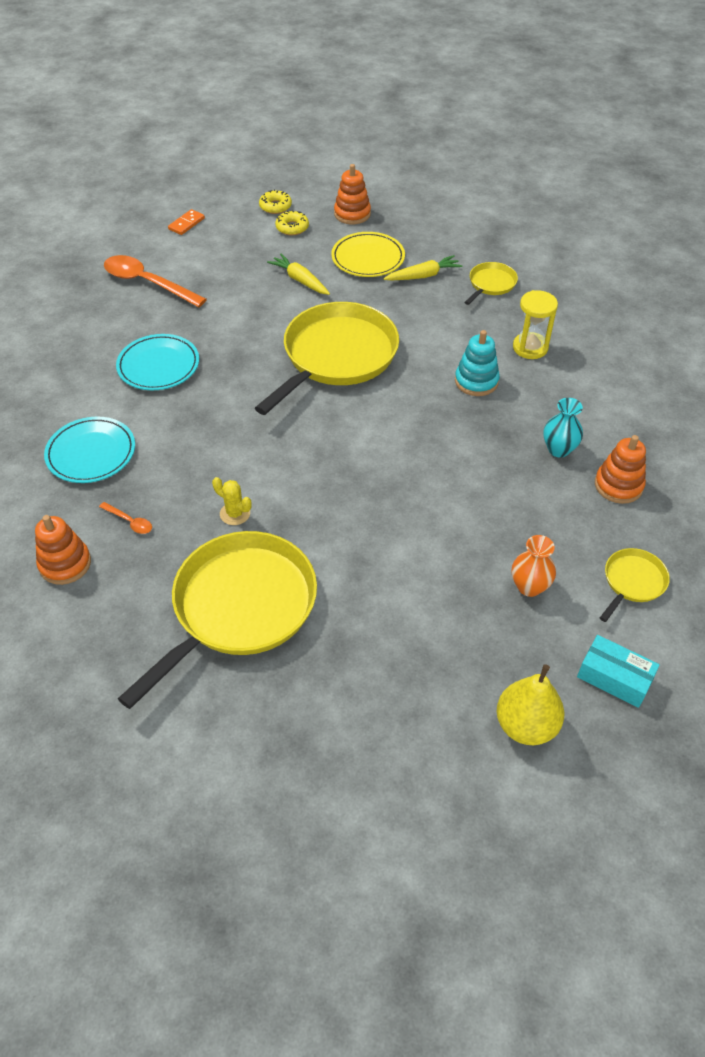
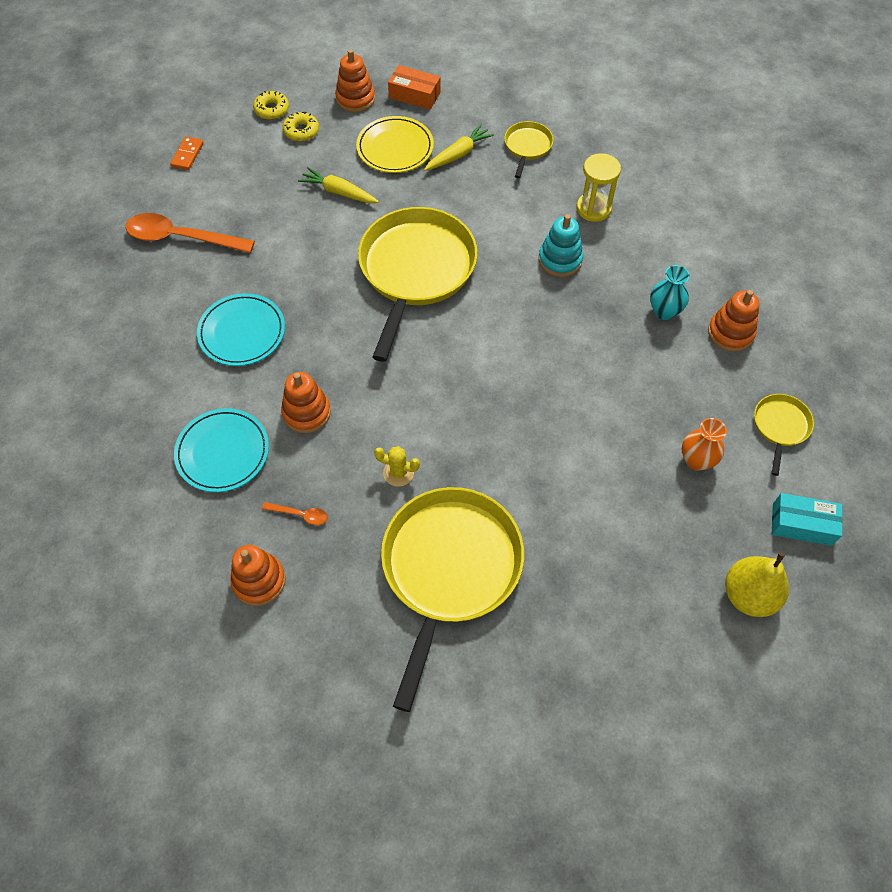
camera: 20 degrees left, 10 degrees up
(179, 442) = (306, 412): none -> orange stacking toy
(406, 222) = (414, 95): none -> orange box

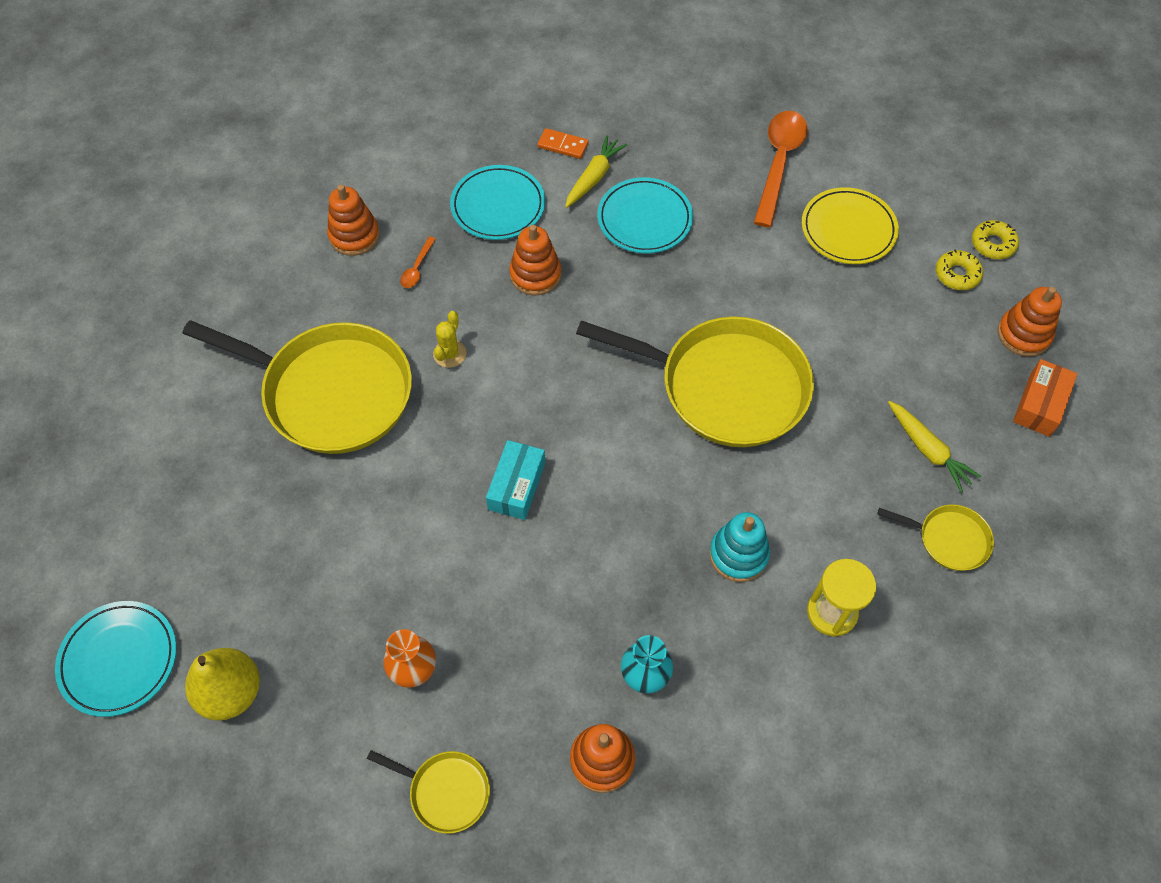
camera: 95 degrees right, 0 degrees up
(187, 155) = (907, 164): orange domino -> orange domino (563, 145)
(339, 192) = (853, 311): yellow carrot -> yellow carrot (594, 177)
(395, 148) = (934, 376): yellow plate -> yellow plate (848, 229)
(745, 699) = (119, 660): none -> turquoise plate
(802, 524) = (304, 781): turquoise box -> turquoise box (517, 486)

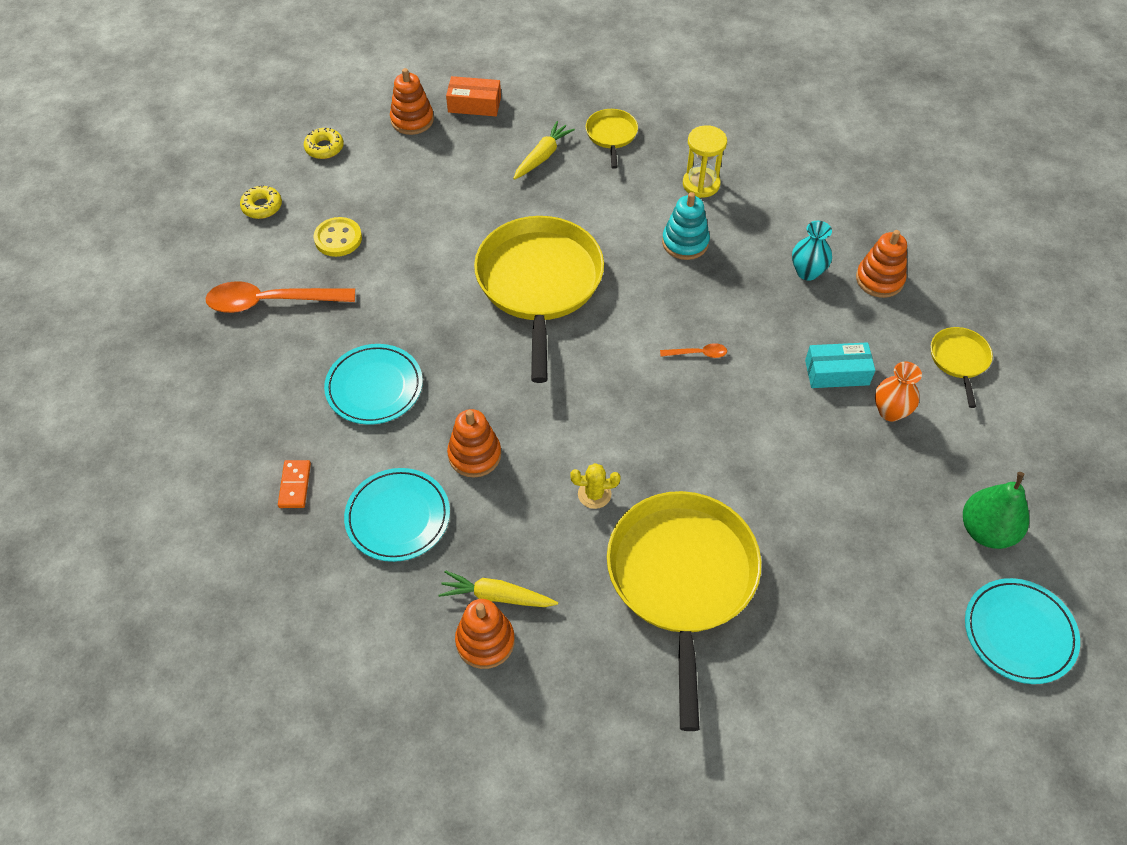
camera: 110 degrees left, 5 degrees down
(231, 692) = (986, 531): yellow pear -> green pear
(417, 268) = (505, 562): orange spoon -> orange spoon (698, 353)
(517, 486) = (701, 396): turquoise box -> turquoise box (837, 372)
(594, 177) = (332, 444): yellow carrot -> yellow carrot (496, 596)
(848, 229) = (338, 238): yellow plate -> yellow button
(957, 274) = (365, 164): yellow donut -> yellow donut (262, 206)

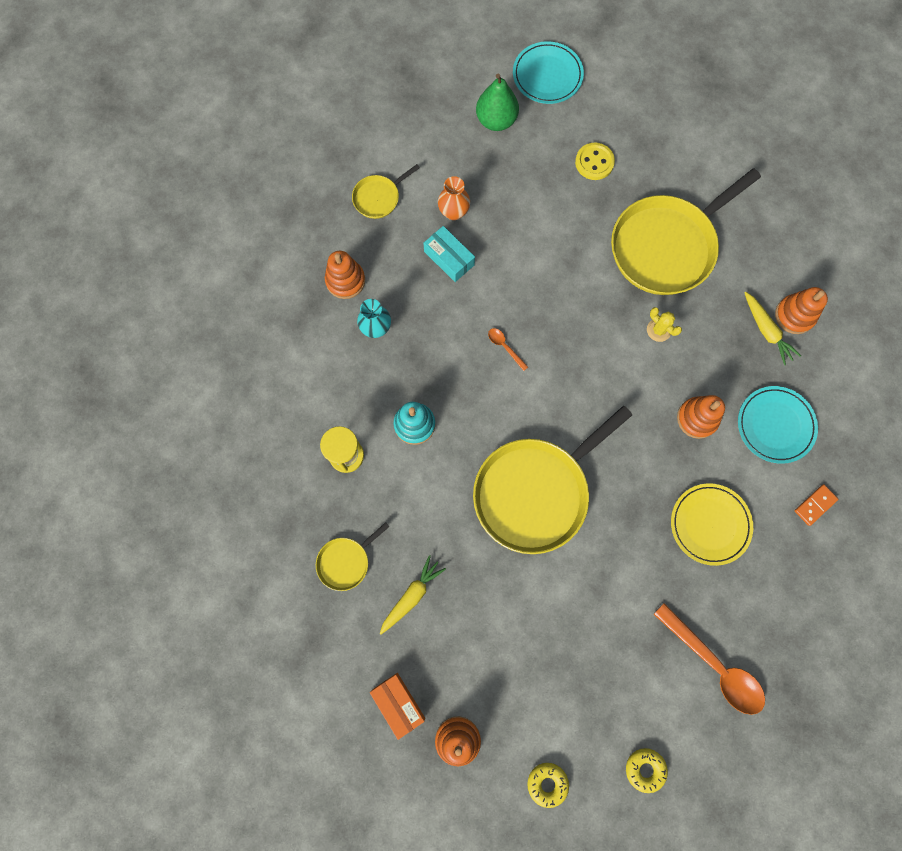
camera: 130 degrees left, 20 degrees up
(338, 238) = (621, 675): yellow button -> yellow button (594, 162)
(374, 387) = (710, 524): turquoise plate -> yellow plate
(542, 156) = (412, 595): yellow carrot -> yellow carrot turned 135 degrees clockwise

